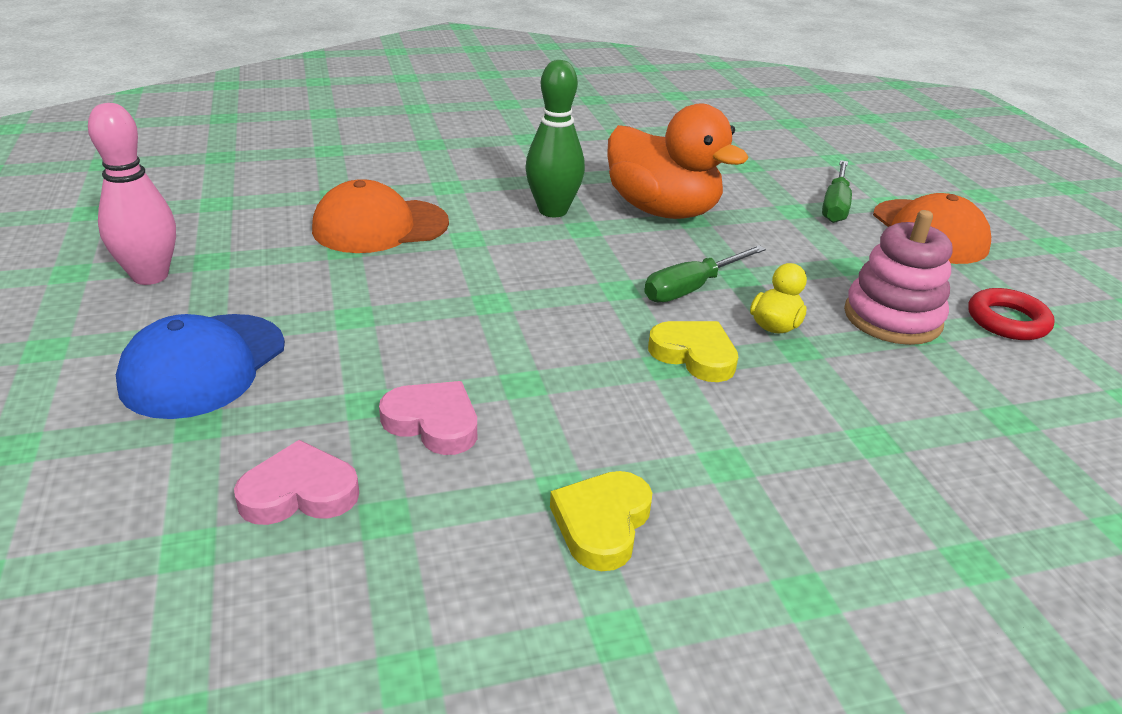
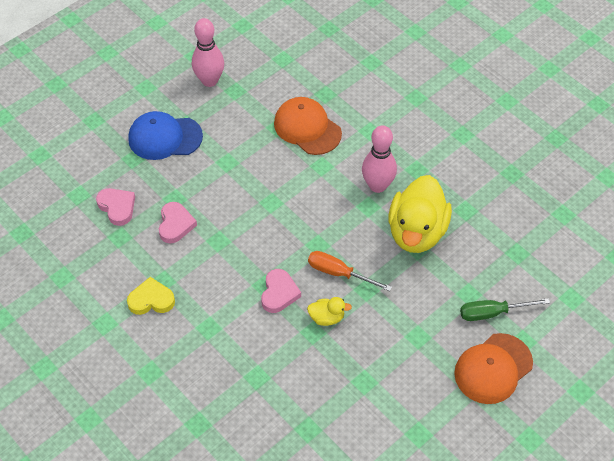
camera: 65 degrees right, 20 degrees up
(553, 211) = (377, 186): green bowling pin -> pink bowling pin
(662, 210) = (417, 232): orange duck -> yellow duck
(692, 288) = (339, 273): green screwdriver -> orange screwdriver
(694, 355) = (279, 293): yellow heart -> pink heart
(892, 318) = (370, 366): pink stacking toy -> none
(1007, 321) = (405, 420): red ring -> none

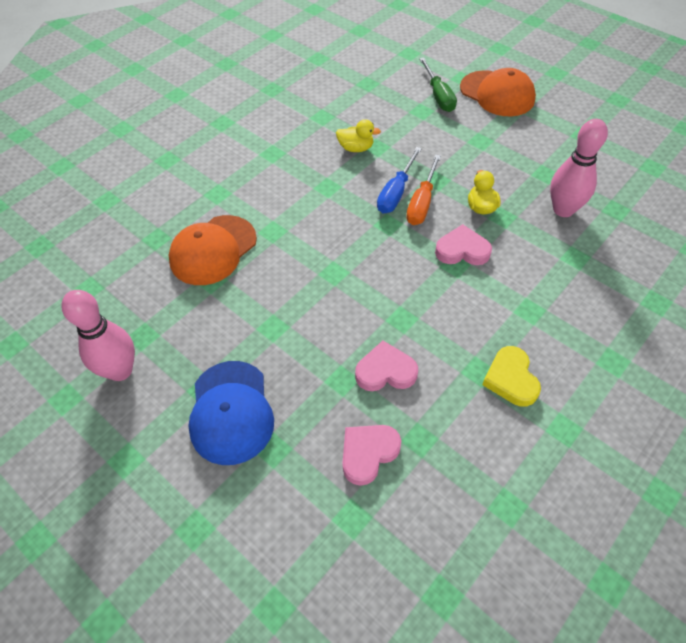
camera: 95 degrees left, 0 degrees up
(354, 256) = (396, 192): none -> blue screwdriver
(377, 186) = (298, 181): pink bowling pin -> pink bowling pin (563, 210)
(417, 232) = (356, 148): yellow duck -> yellow duck, size x0.44

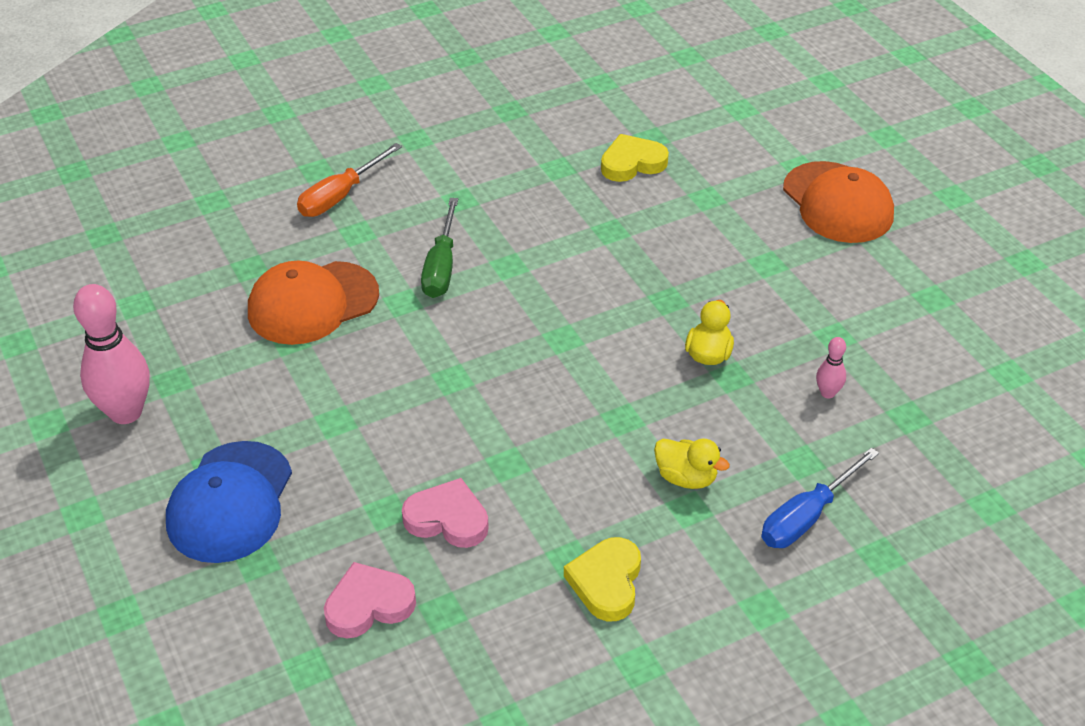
camera: 20 degrees right, 10 degrees down
(356, 148) = (579, 224): yellow duck -> yellow duck (686, 477)
(365, 102) = (632, 163): none -> yellow heart
(396, 192) = (600, 300): blue screwdriver -> blue screwdriver (807, 516)
(422, 203) = (627, 324): orange screwdriver -> orange screwdriver (340, 196)
(438, 96) = (746, 182): green screwdriver -> green screwdriver (441, 267)
(462, 250) = (644, 403): pink heart -> none
(563, 210) = (827, 393): pink bowling pin -> pink bowling pin, size x0.46

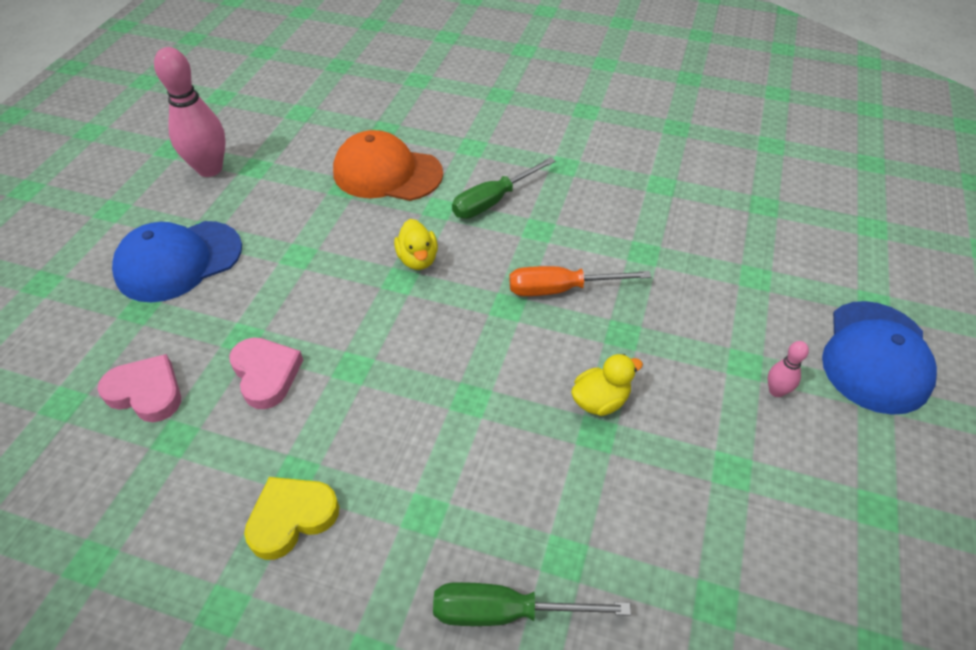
camera: 45 degrees right, 5 degrees up
(340, 196) = (492, 118): orange screwdriver -> orange screwdriver (561, 289)
(632, 163) = (724, 214): yellow heart -> none
(686, 477) = (455, 486): yellow duck -> yellow duck (418, 259)
(807, 516) = (506, 612): blue screwdriver -> green screwdriver
(827, 393) = (663, 515): pink bowling pin -> pink bowling pin (776, 391)
(837, 203) = (876, 357): orange cap -> blue cap

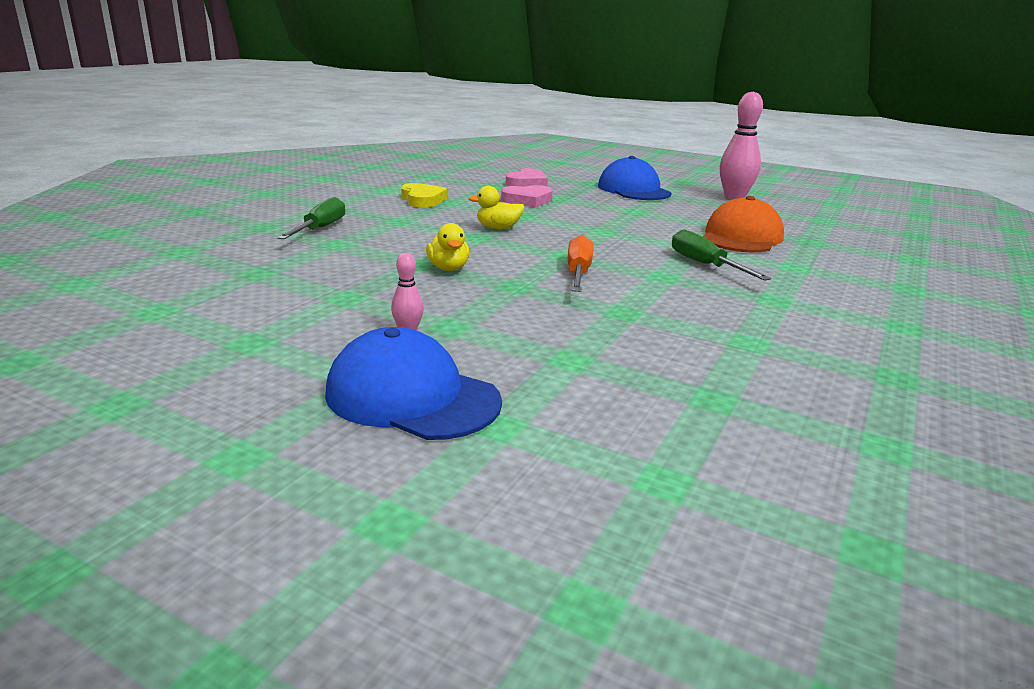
camera: 100 degrees right, 25 degrees down
(418, 259) = (626, 237): yellow duck -> yellow duck (498, 228)

